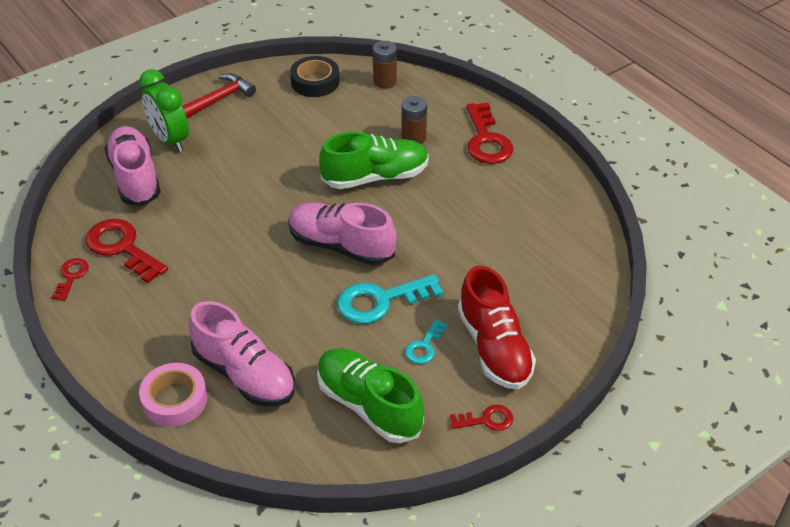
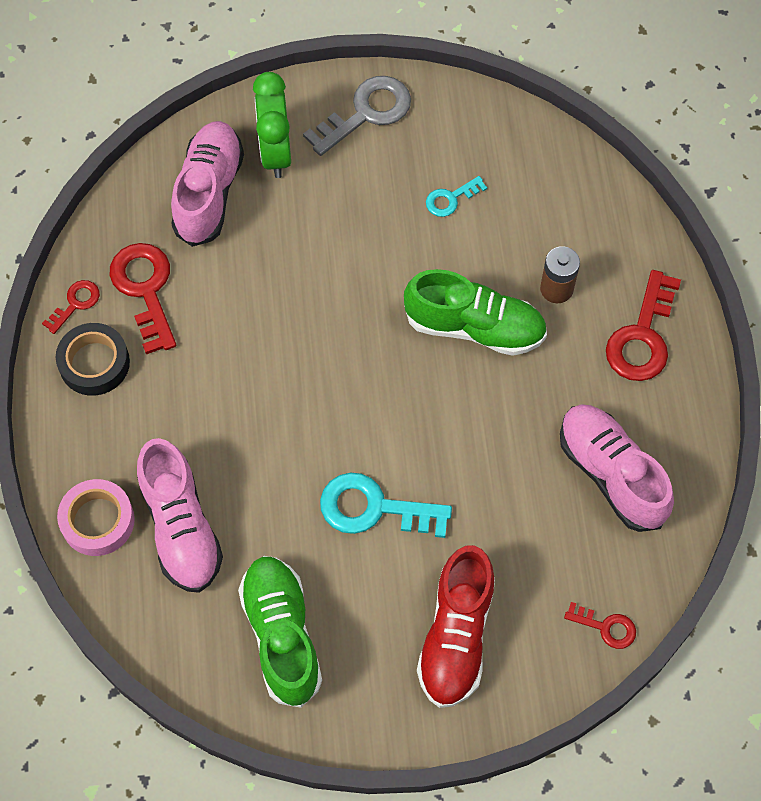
camera: 30 degrees right, 20 degrees up
(220, 99) = (366, 113): red hammer -> grey key
(315, 82) = (493, 138): black tape -> black tape (94, 363)
(341, 246) = (376, 409): pink shoe -> pink shoe (611, 474)
(385, 81) = (578, 179): brown battery -> none
(424, 346) = (384, 593): turquoise key -> turquoise key (451, 199)
(486, 420) = (389, 720): red key -> red key (606, 627)

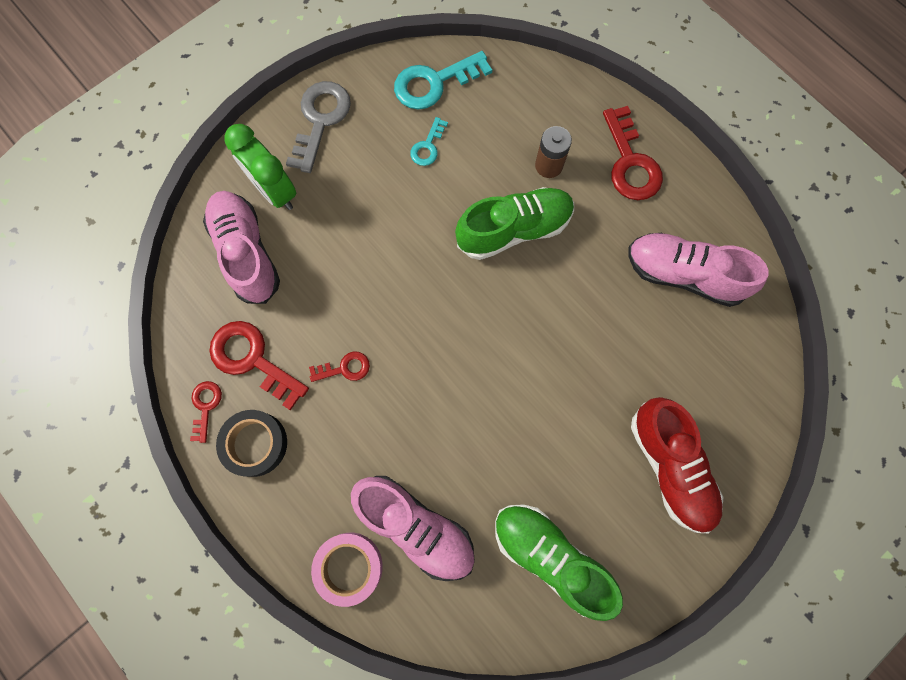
camera: 35 degrees left, 10 degrees up
(374, 508) = (544, 412): turquoise key -> turquoise key (434, 83)
(606, 627) = (761, 387): red key -> red key (344, 368)

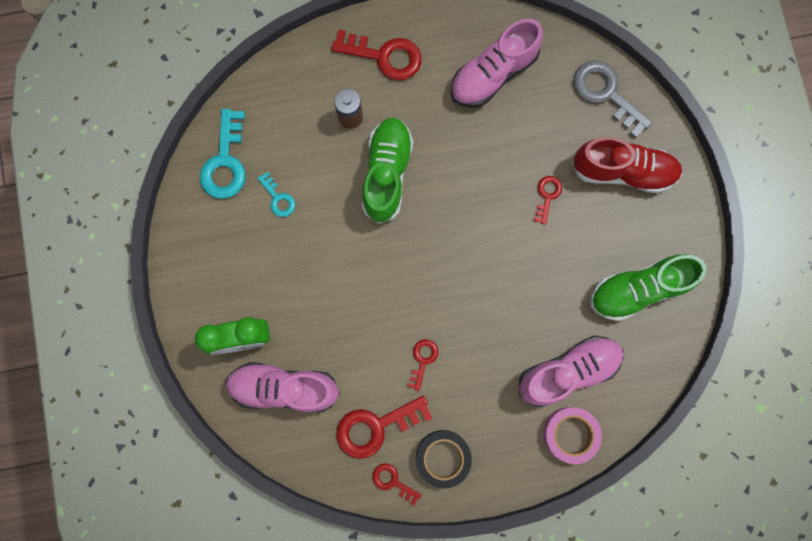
camera: 60 degrees left, 5 degrees up
(320, 120) = (202, 270): grey key -> grey key (606, 94)
(591, 400) = (547, 196): none -> red key

